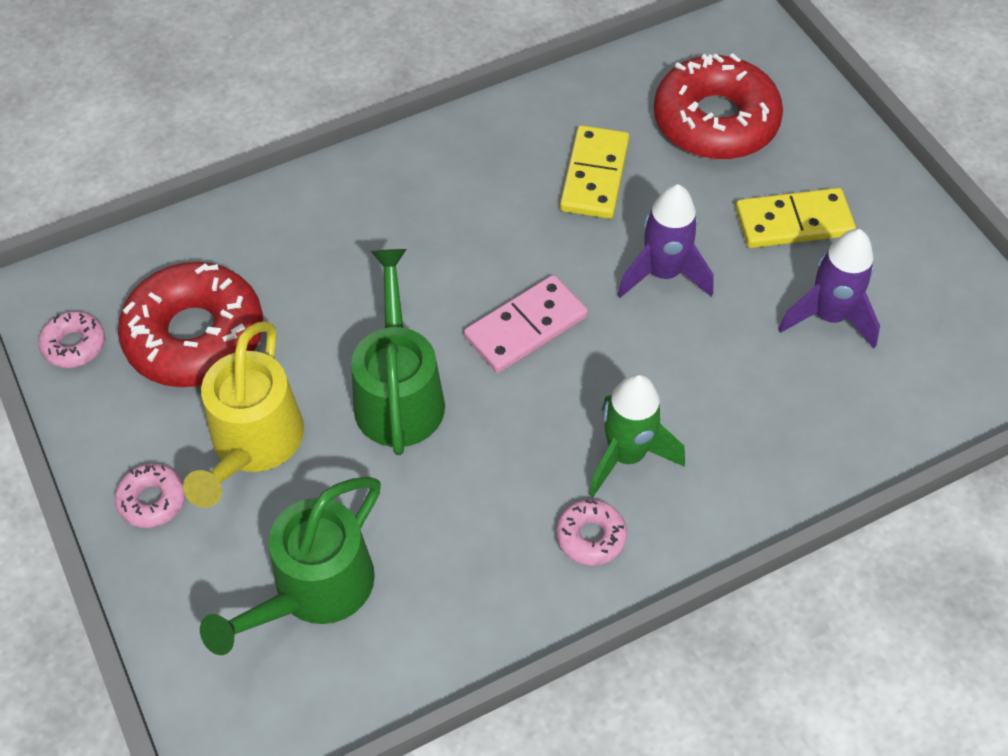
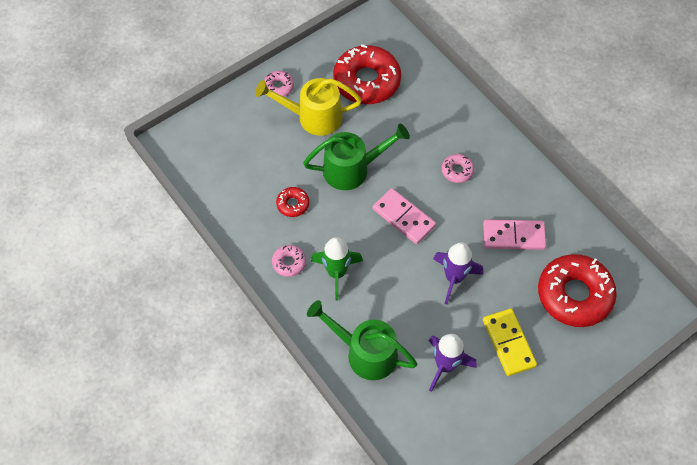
camera: 80 degrees right, 5 degrees up
(74, 345) = (352, 37): pink donut -> pink donut (457, 171)
(313, 591) = (244, 156): green watering can -> green watering can (364, 352)
(456, 511) = (293, 204): none -> red donut
(595, 176) = (513, 236): yellow domino -> pink domino

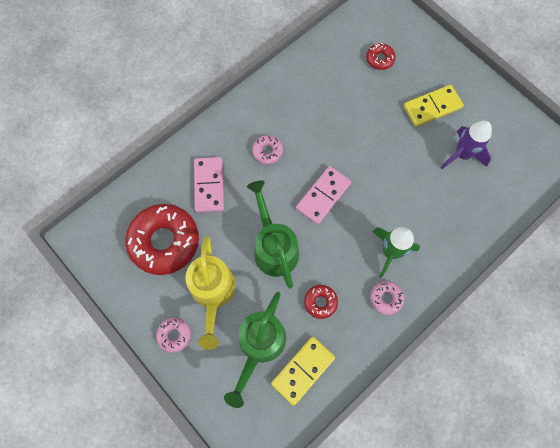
camera: 95 degrees left, 10 degrees up
(231, 184) = (303, 370): none -> yellow domino
(364, 352) = (463, 221): green watering can -> green watering can (259, 346)
(454, 278) = (379, 150): purple rocket -> none
(513, 236) = (331, 104): pink domino -> pink domino (209, 185)
(574, 294) = (380, 59): red donut -> red donut, size x0.45

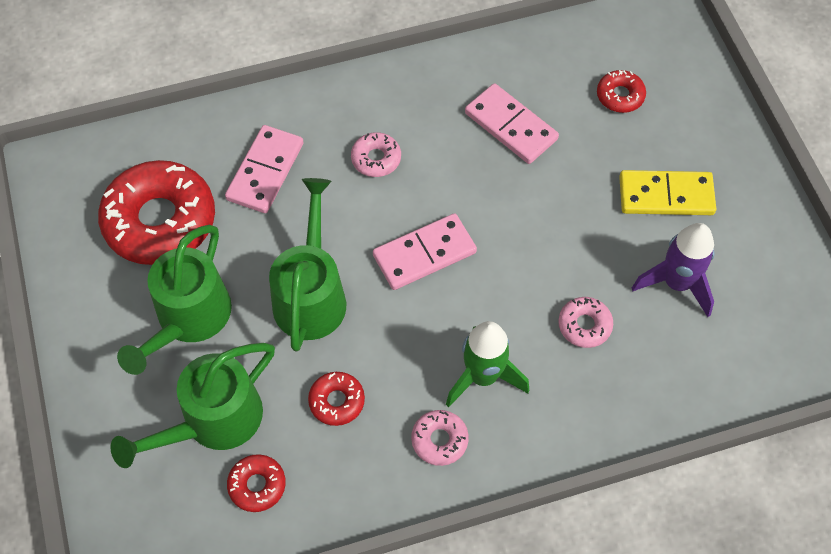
camera: 25 degrees right, 10 degrees down
(174, 335) = (102, 352): pink donut -> pink donut (584, 325)
(213, 293) = (188, 320): yellow watering can -> green watering can
(303, 370) = (257, 485): yellow domino -> red donut
(331, 101) = (511, 126): none -> pink domino

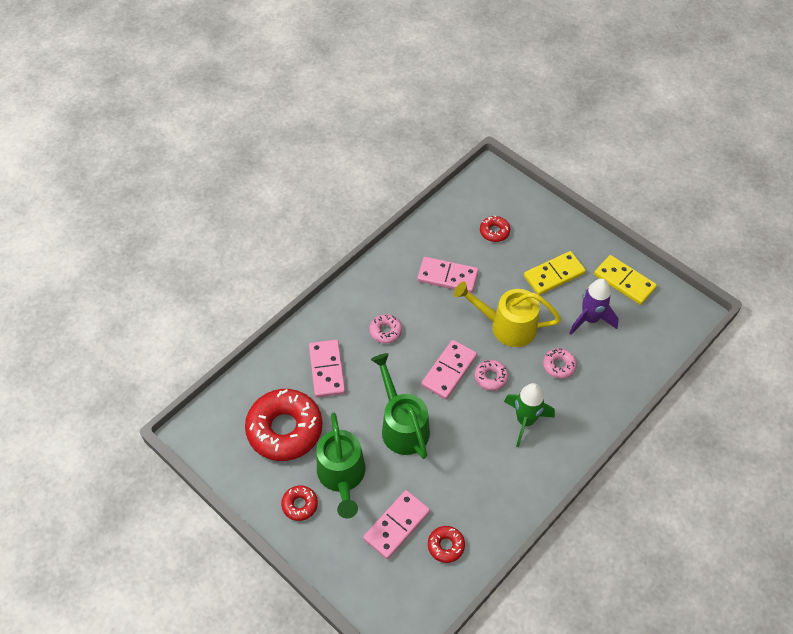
camera: 30 degrees left, 5 degrees down
(212, 422) = (397, 525): green watering can -> pink domino
(337, 401) = (457, 476): red donut -> red donut (300, 505)
(439, 440) = (526, 467): pink donut -> pink donut (491, 377)
(547, 233) = (506, 326): none -> yellow watering can
(766, 255) = (624, 281): none -> yellow domino

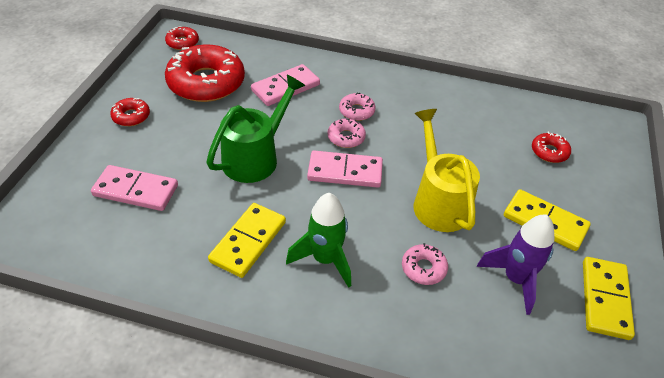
camera: 60 degrees right, 10 degrees down
(342, 477) = (174, 134): green watering can -> none
(446, 546) = (126, 239): red donut -> red donut (182, 42)
(447, 276) = (458, 134): pink domino -> none
(487, 463) = (248, 242): none -> yellow domino
(491, 377) = (361, 209): pink donut -> pink donut (346, 137)

